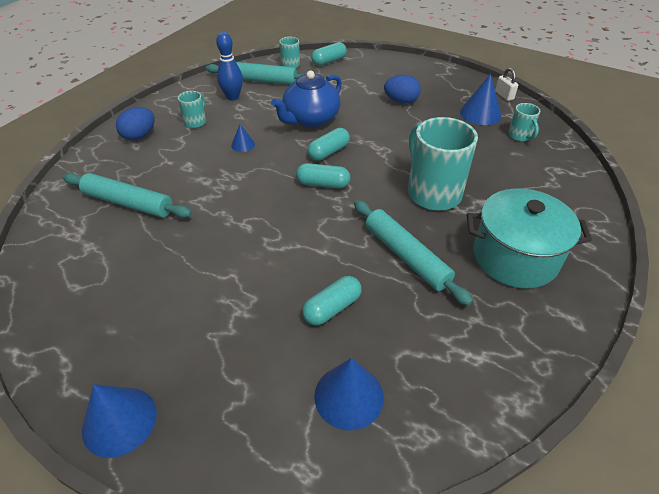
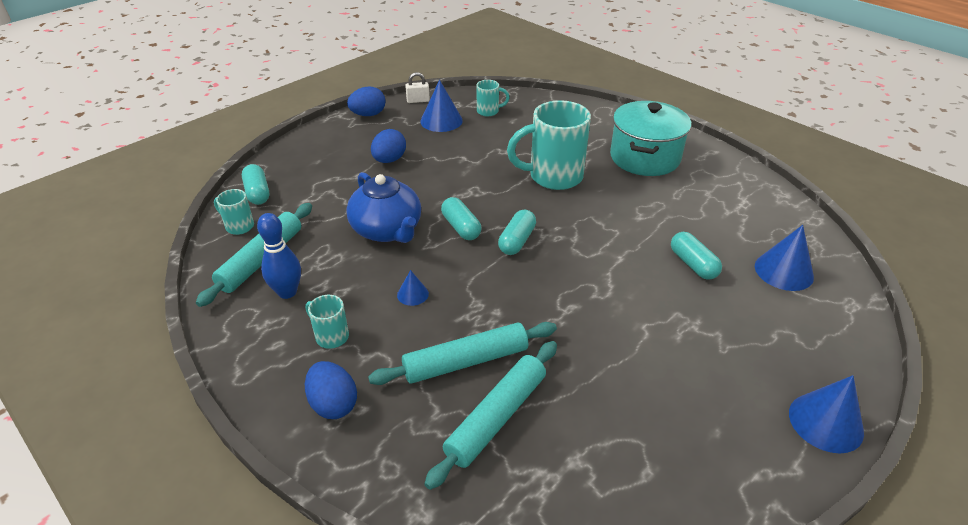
camera: 75 degrees left, 5 degrees down
(406, 256) = (635, 210): turquoise rolling pin -> turquoise rolling pin (465, 362)
(460, 78) = (368, 114): none -> blue egg

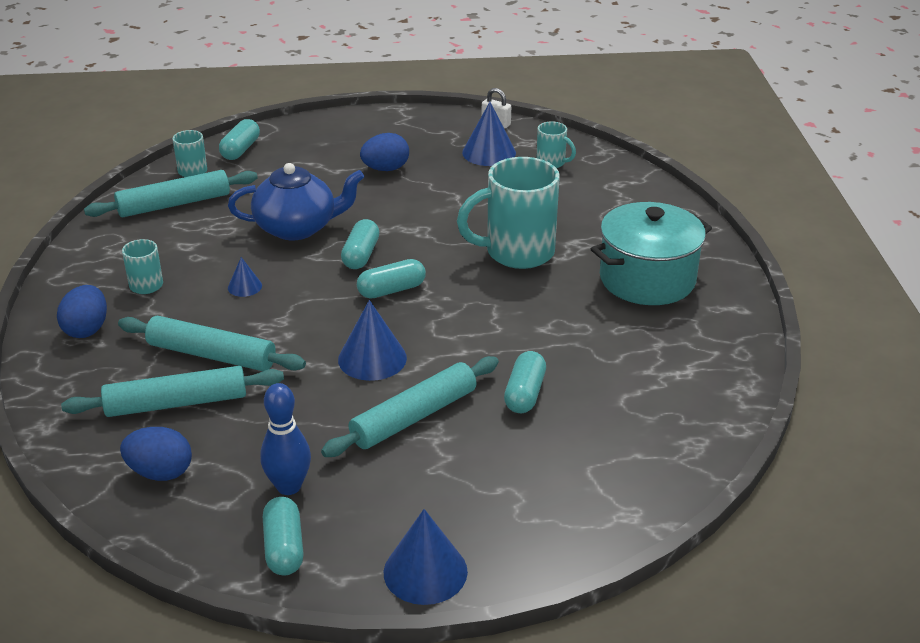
camera: 40 degrees right, 5 degrees down
(287, 292) = (160, 237): blue bowling pin -> blue bowling pin (289, 486)
(368, 114) = (427, 119): blue egg -> blue egg (160, 472)
(387, 230) = (297, 228): blue teapot -> blue teapot turned 105 degrees counterclockwise
(553, 177) = (517, 253): turquoise mug -> turquoise mug turned 45 degrees counterclockwise
(660, 320) = (414, 417): none -> turquoise rolling pin
(732, 474) = (284, 548): none -> turquoise capsule
(783, 271) = (610, 449): blue cone -> blue cone (372, 358)

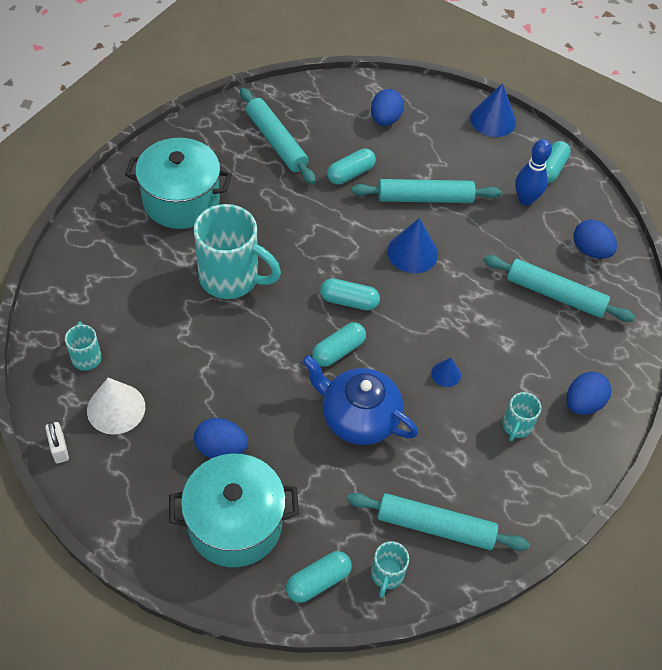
camera: 145 degrees left, 20 degrees up
(211, 355) = (510, 321): turquoise rolling pin -> turquoise rolling pin (276, 142)
(329, 146) = (235, 524): none -> turquoise pot
(489, 152) = (116, 408): blue cone -> white cone
(563, 479) = (385, 119): none -> blue egg

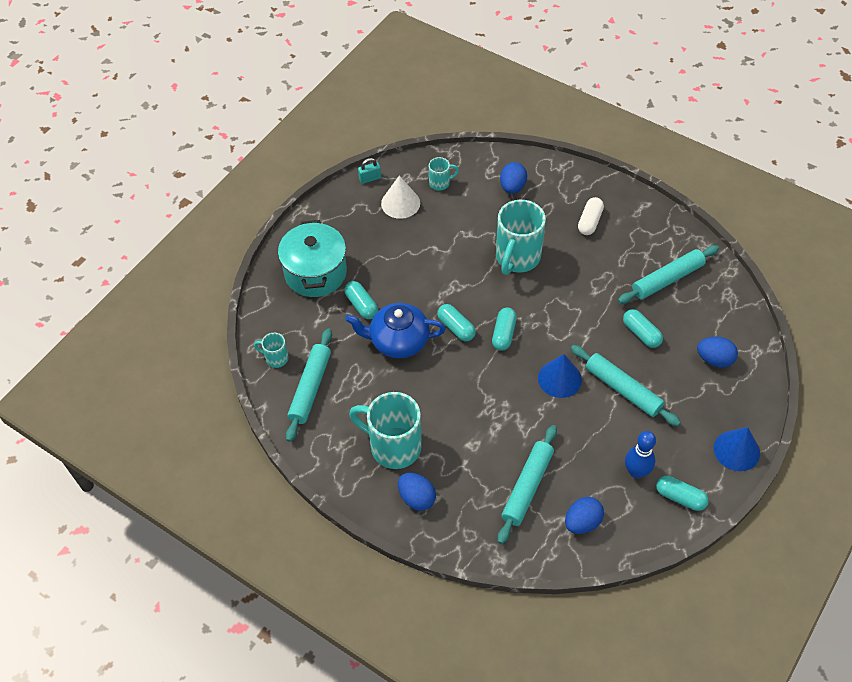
camera: 95 degrees right, 0 degrees up
(59, 448) = (370, 178): white padlock -> turquoise padlock
(181, 200) = (589, 221): turquoise pot -> white capsule
(221, 448) = (371, 262): blue egg -> blue egg (512, 187)
(318, 581) = (273, 319): turquoise capsule -> turquoise capsule (361, 305)
(358, 417) = (398, 341): blue teapot -> blue teapot turned 120 degrees counterclockwise
(425, 198) = (623, 389): turquoise rolling pin -> turquoise rolling pin turned 45 degrees counterclockwise
(446, 374) = (439, 399): blue cone -> none
(516, 426) = (393, 446): turquoise mug -> turquoise mug, size x2.10

